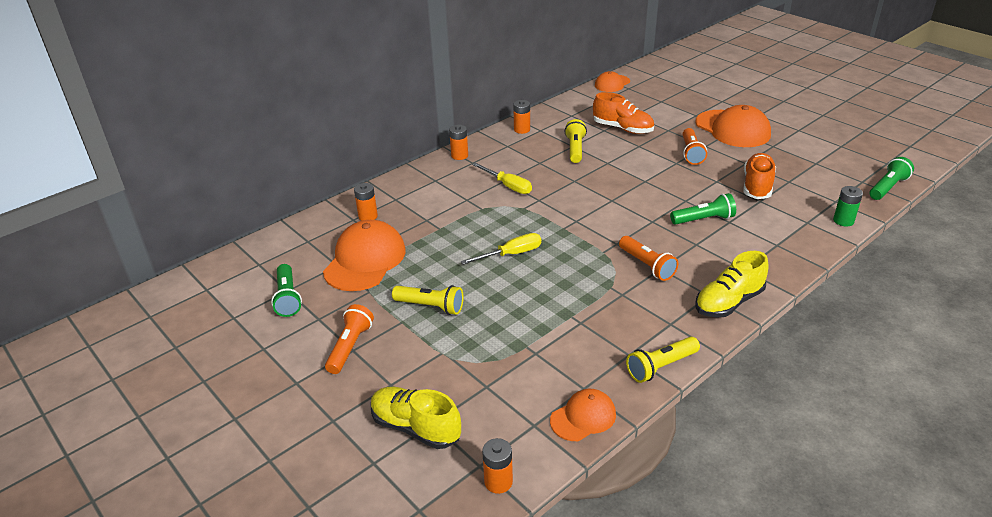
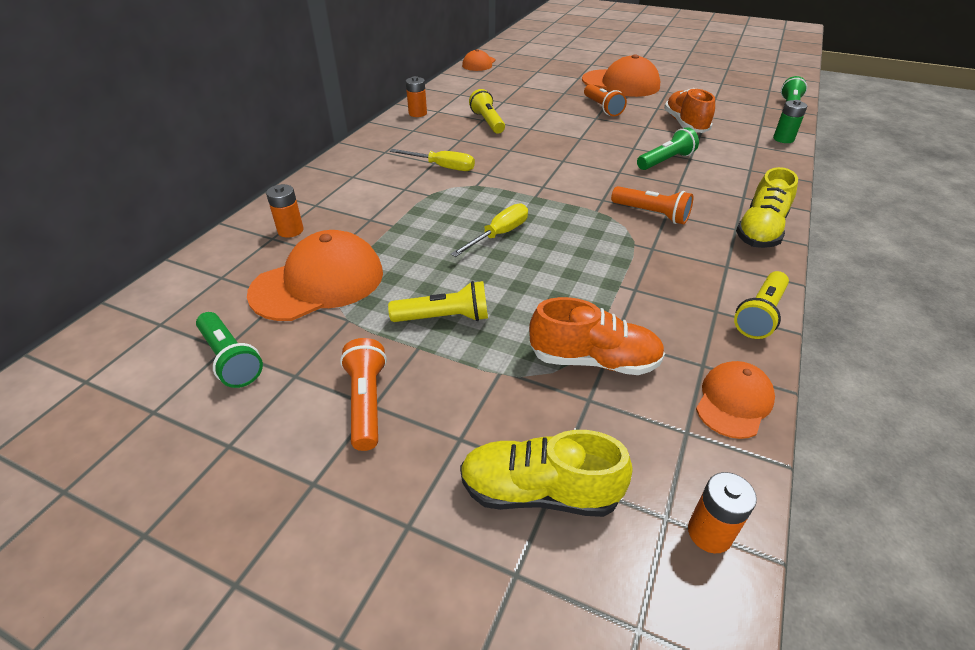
camera: 25 degrees left, 5 degrees up
(365, 260) = (318, 282): orange cap -> orange cap turned 60 degrees clockwise
(459, 155) = (365, 147): orange battery -> none
(622, 129) = (520, 98): orange shoe -> orange shoe (594, 360)

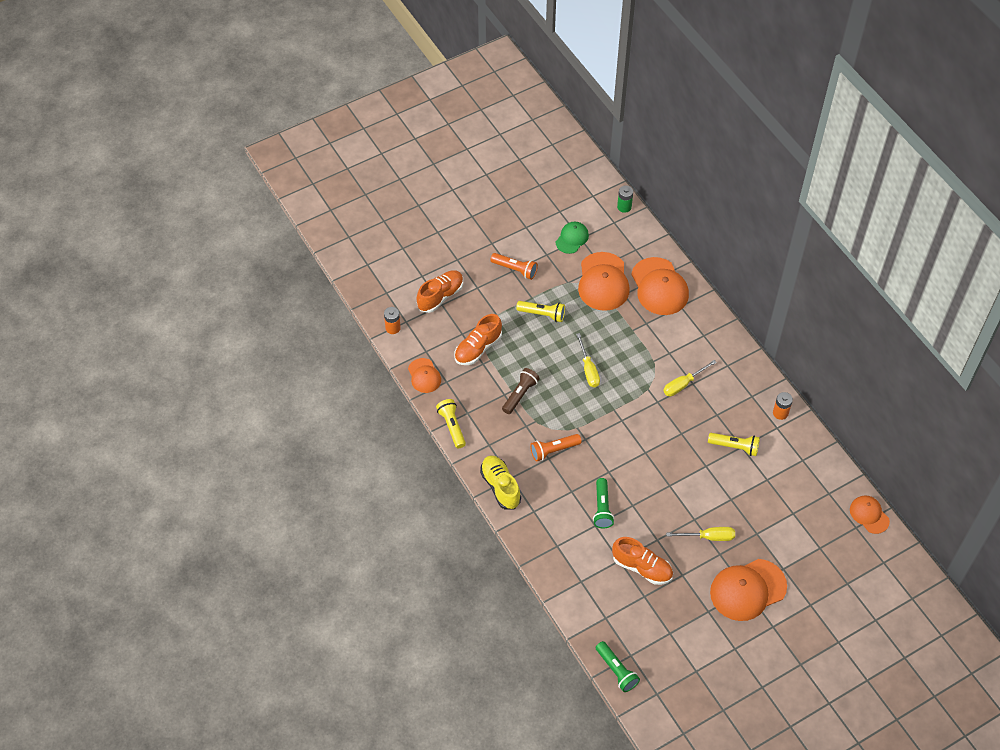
camera: 125 degrees right, 15 degrees up
(230, 359) = (572, 238): green flashlight -> green cap
(290, 230) = (659, 287): orange battery -> orange cap
(444, 318) = (542, 314): yellow flashlight -> yellow flashlight turned 105 degrees counterclockwise
(539, 492) = (440, 296): yellow shoe -> orange shoe
(602, 108) = (708, 537): orange flashlight -> yellow screwdriver
(615, 274) = (520, 394): none -> brown flashlight
(783, 139) = (576, 608): green battery -> green battery (624, 207)

